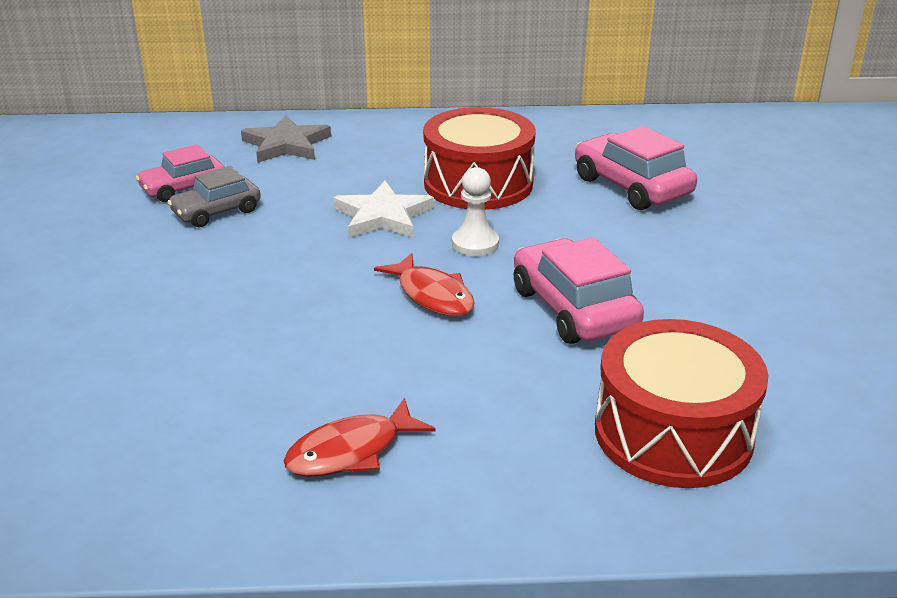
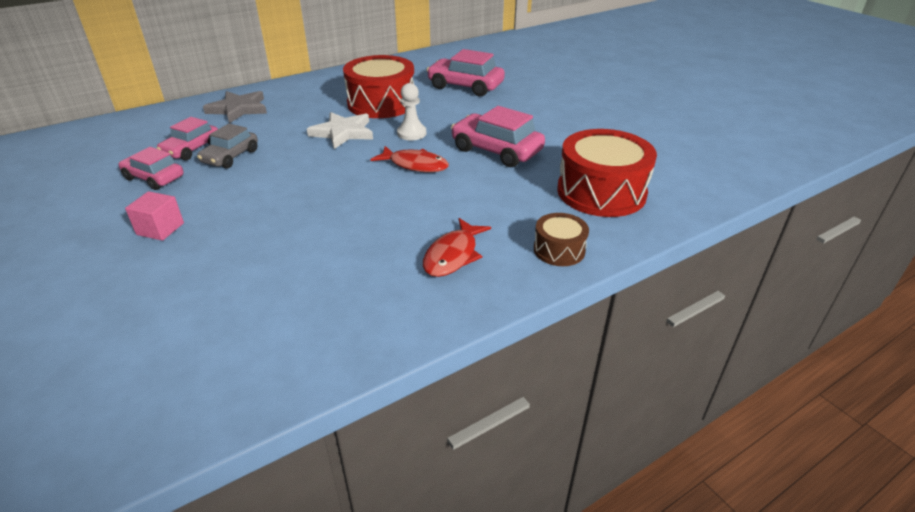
camera: 30 degrees left, 5 degrees up
(59, 287) = (160, 229): none -> pink cube
(111, 216) = (154, 178): none -> pink car
(507, 502) = (559, 250): none -> brown drum

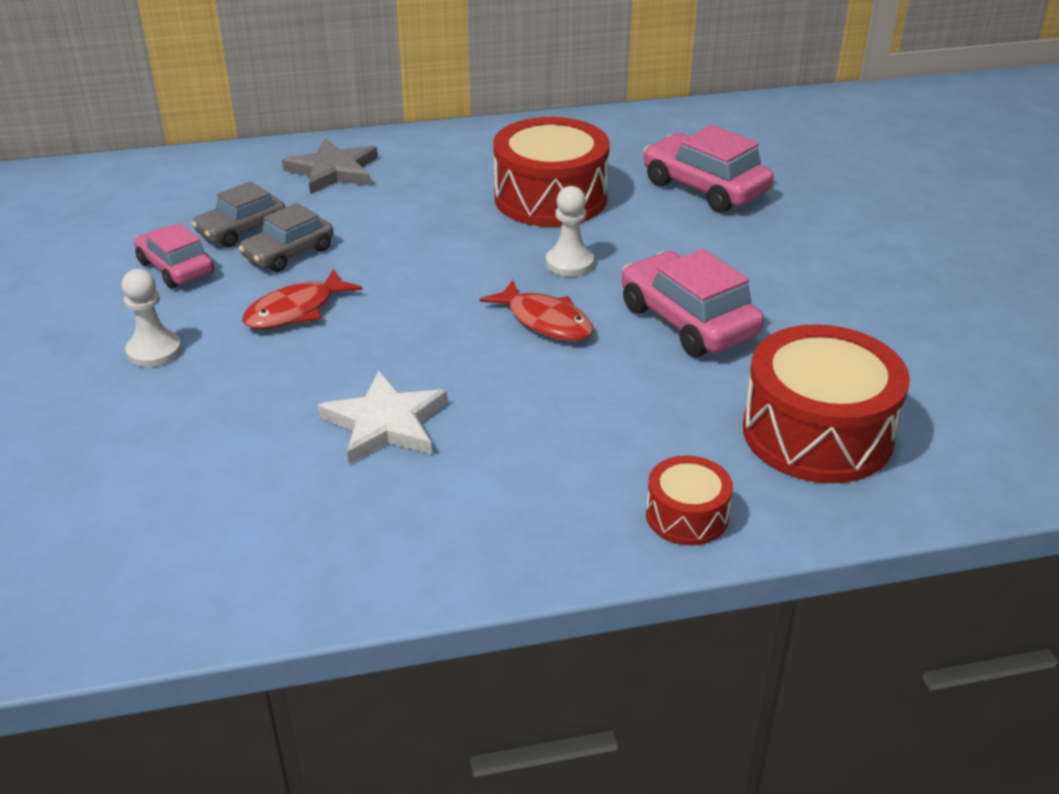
camera: 20 degrees right, 0 degrees up
(160, 229) = (154, 351): pink cube -> white pawn
(191, 149) = (242, 230): pink car -> grey car
(343, 133) = (465, 242): white star -> white star (385, 423)
(453, 255) = (523, 485): red fish -> red fish (296, 310)
(559, 250) = (686, 516): brown drum -> red drum

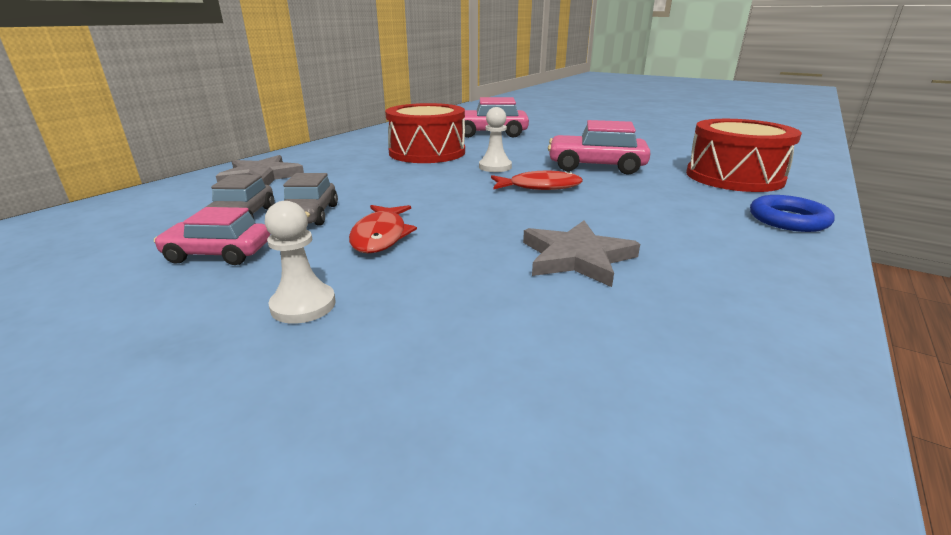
camera: 45 degrees left, 10 degrees down
(385, 423) = (577, 257): white star -> grey star
(686, 516) = (788, 219): red drum -> blue ring

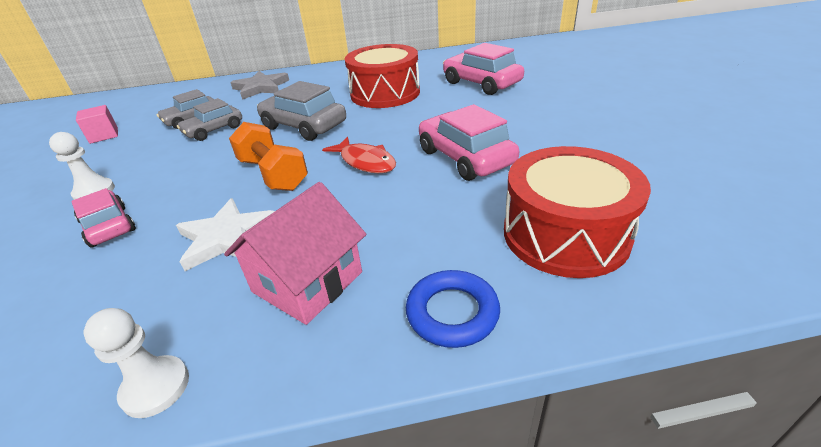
camera: 50 degrees right, 10 degrees up
(113, 271) = (104, 135): none -> pink cube
(218, 253) = (140, 141): pink car -> pink car (108, 226)
(381, 236) = (201, 163): red fish -> none
(414, 185) = (304, 126): none -> grey car
(487, 216) = (273, 174): none -> orange dumbbell
(495, 167) = (389, 127): white pawn -> white pawn (156, 387)
(577, 257) = (227, 237): grey star -> white star
(700, 246) = (308, 282): none -> pink house

